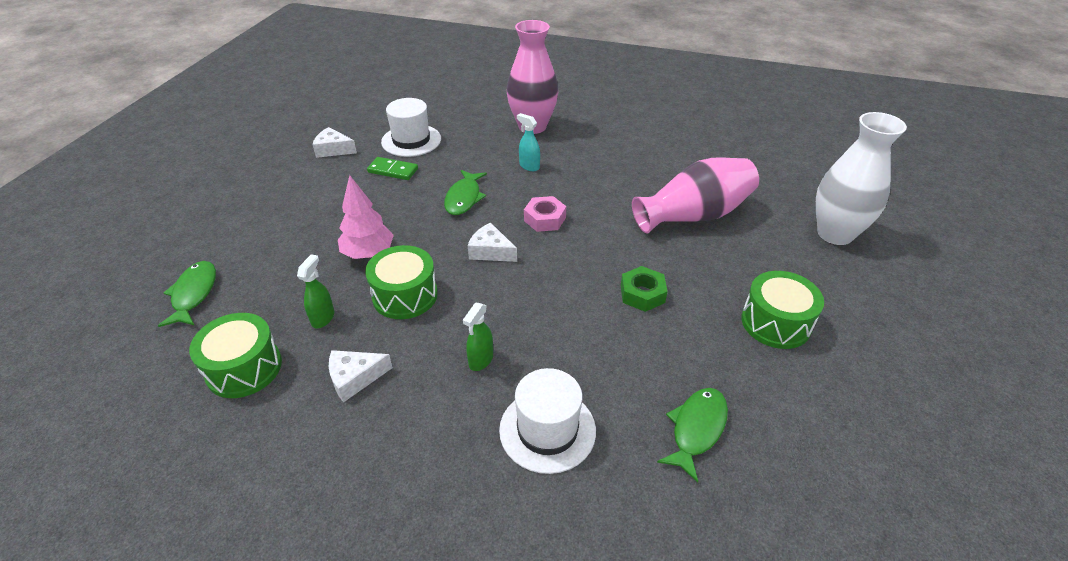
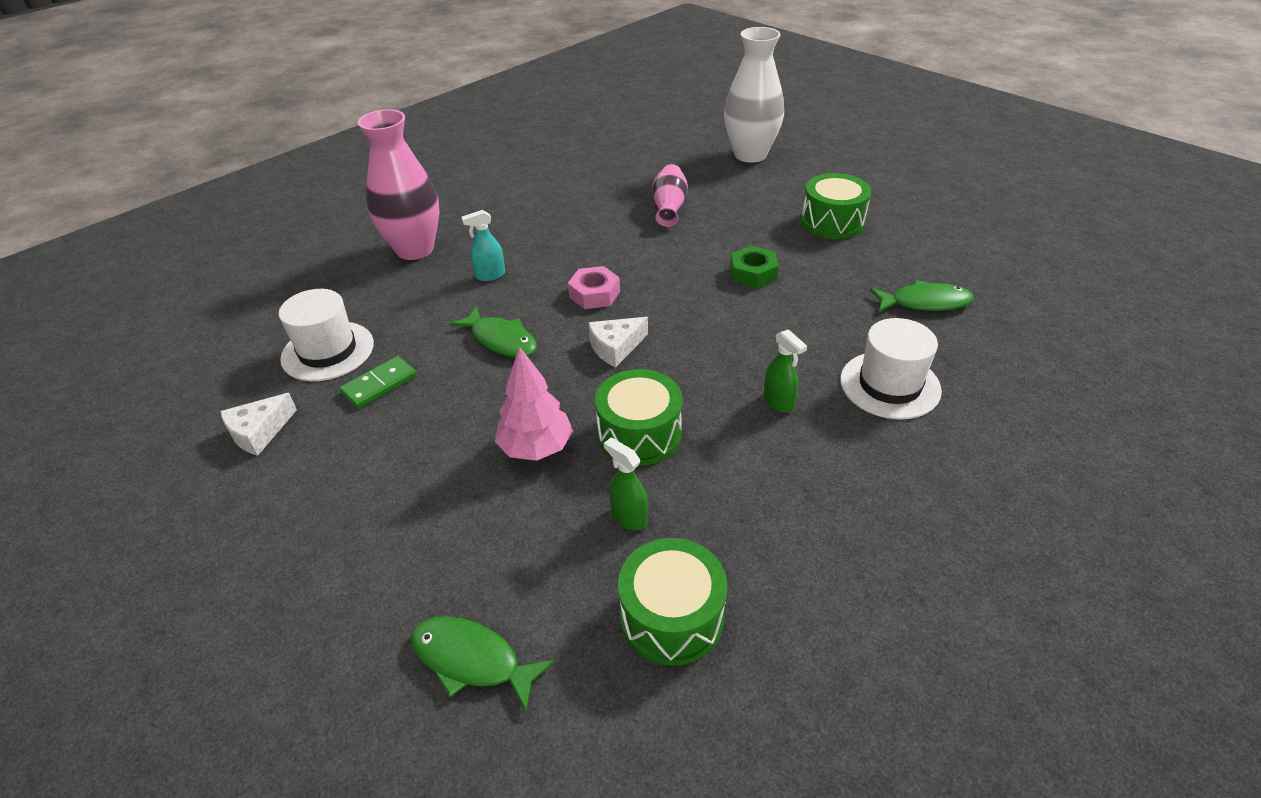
camera: 60 degrees left, 0 degrees up
(355, 378) = (750, 508): white cheese -> none
(694, 215) = (669, 208): pink vase -> pink vase, size x0.57
(696, 429) = (925, 303): green fish -> green fish turned 120 degrees clockwise

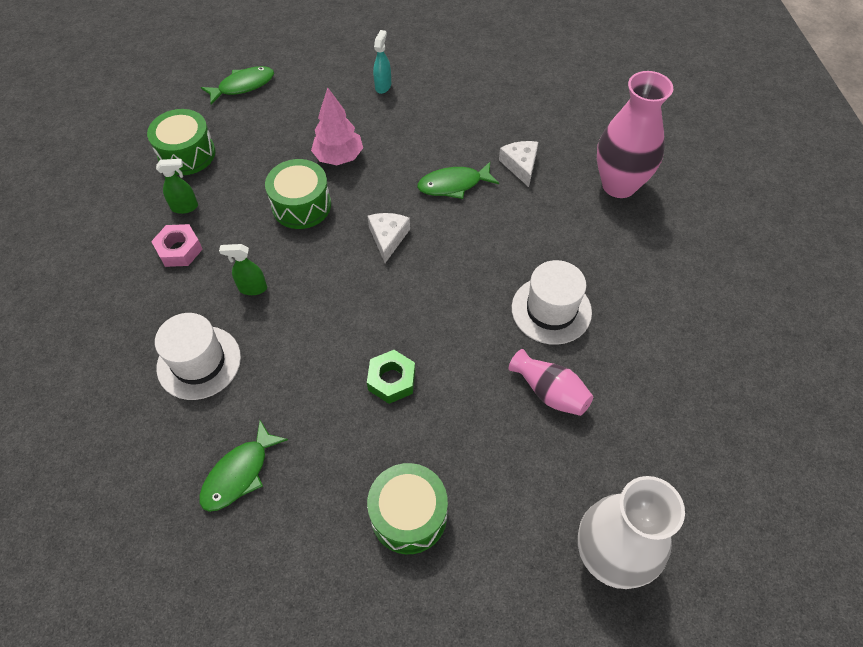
camera: 125 degrees right, 15 degrees up
(259, 432) = (465, 60): white cheese -> white cheese (520, 165)
(328, 351) = (519, 104): white hat -> white hat (551, 310)
(379, 385) = (461, 115): green domino -> none
(490, 275) = (541, 212): turquoise spray bottle -> turquoise spray bottle (383, 86)
(594, 294) = (460, 260): pink nut -> pink nut (179, 250)
(628, 517) = (253, 169): green spray bottle -> green spray bottle (185, 207)

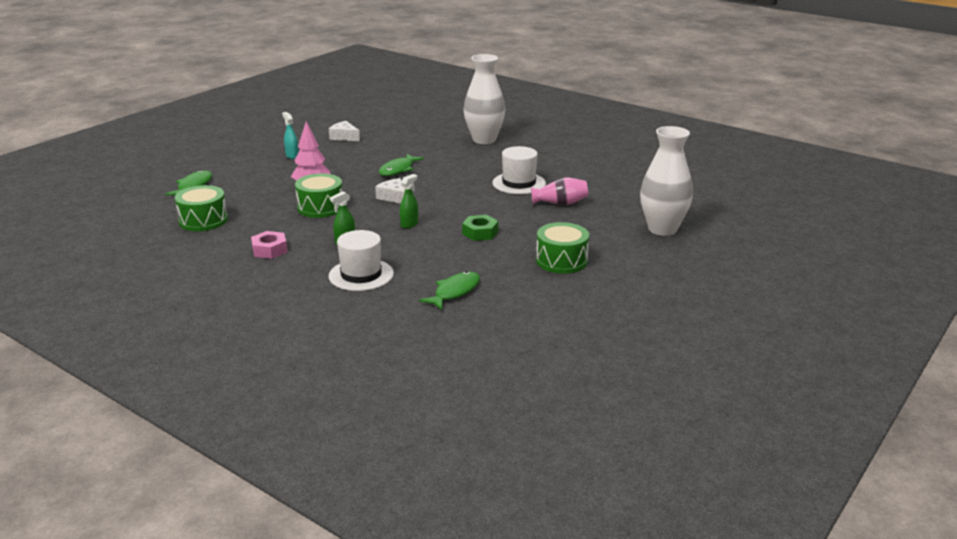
camera: 45 degrees left, 30 degrees down
(185, 207) = (242, 236): green spray bottle -> green spray bottle (409, 224)
(239, 473) = (455, 292): green fish -> green fish turned 135 degrees counterclockwise
(520, 165) = (423, 152): white cheese -> white cheese (344, 137)
(619, 185) = (484, 140): pink vase -> white vase

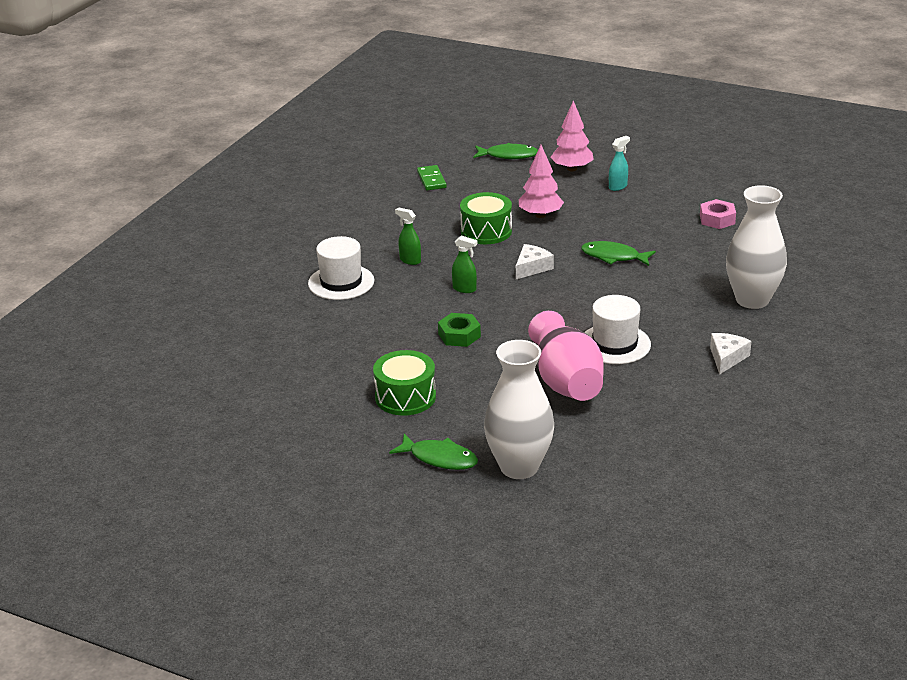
camera: 80 degrees right, 5 degrees up
(203, 220) = (431, 180): green drum -> green domino
(245, 167) = (572, 169): none -> pink tree
(269, 250) = (379, 226): pink nut -> pink nut (717, 219)
(344, 137) = (696, 205): white cheese -> white cheese (727, 358)
(455, 292) = (318, 339): green fish -> green fish (439, 458)
(560, 203) = (566, 381): pink vase -> pink vase, size x1.77

